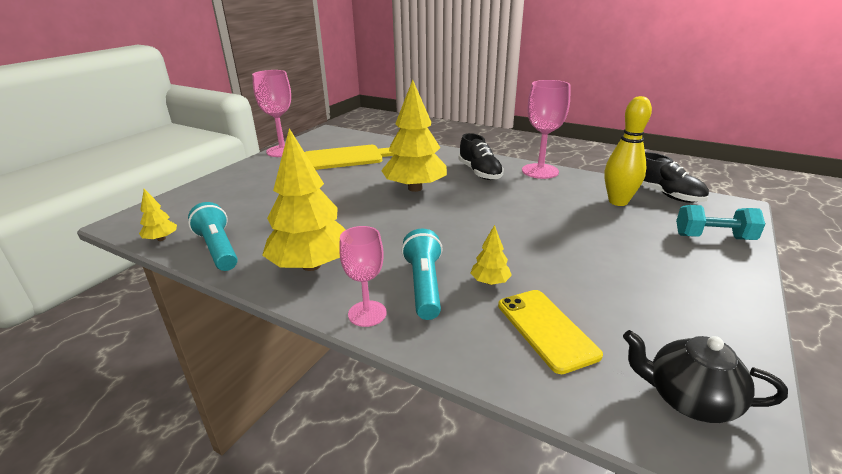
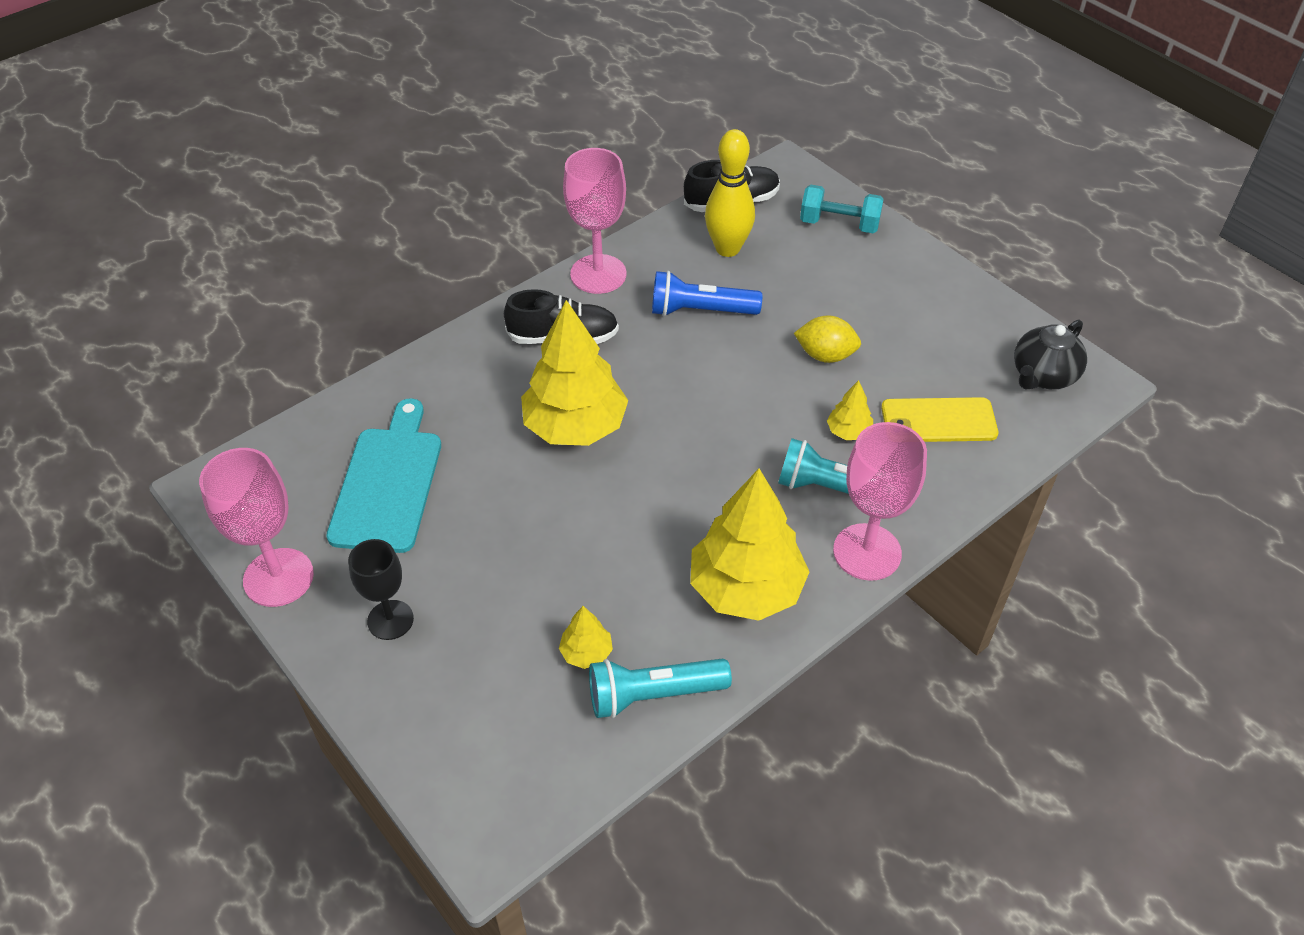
camera: 70 degrees left, 20 degrees up
(161, 239) = (583, 774): yellow tree -> yellow tree (586, 653)
(263, 175) = (390, 620): none -> black goblet
(347, 158) = (388, 483): yellow cutting board -> turquoise cutting board
(367, 313) = (867, 552): pink goblet -> pink goblet, size x1.55
(548, 204) = (700, 311): none -> blue flashlight
(561, 257) = (825, 355): none -> yellow lemon
(713, 237) = (839, 224): turquoise dumbbell -> turquoise dumbbell turned 75 degrees clockwise

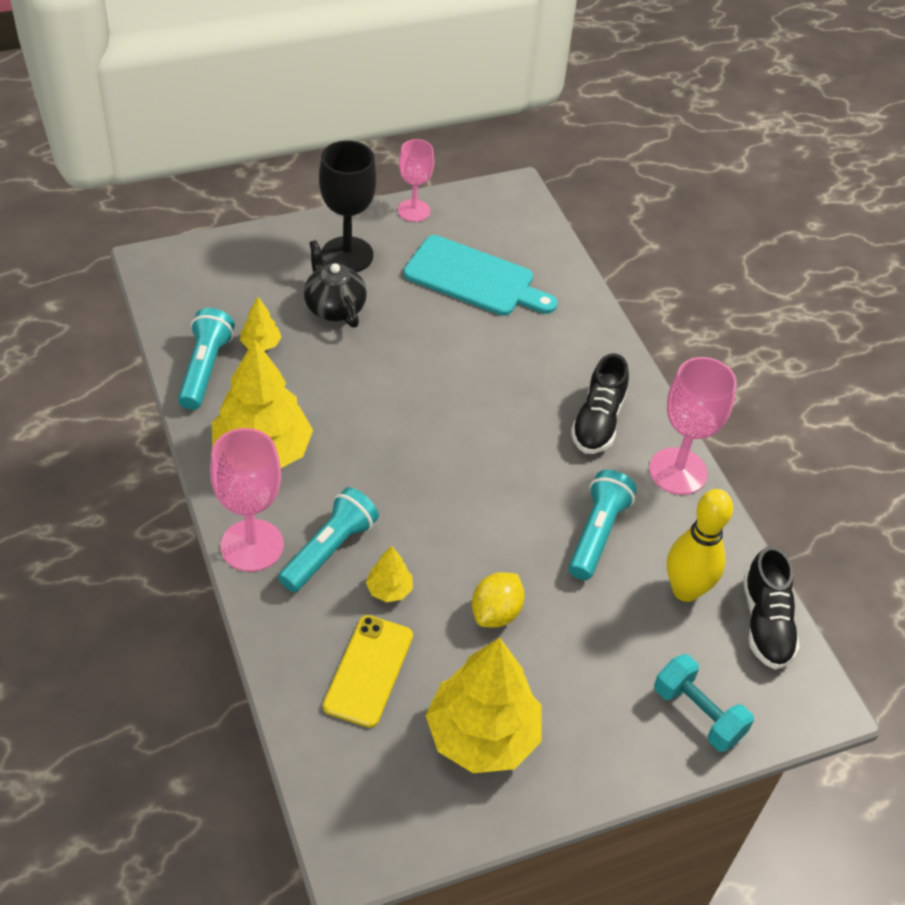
camera: 105 degrees right, 0 degrees up
(278, 577) = (413, 211): pink goblet -> pink goblet, size x0.65
(390, 620) = (347, 255): black goblet -> black goblet, size x1.55
(575, 426) = (484, 399): yellow tree -> yellow tree (482, 736)
(700, 311) = (597, 534): blue flashlight -> turquoise flashlight
(839, 224) = (698, 714): turquoise dumbbell -> turquoise dumbbell turned 75 degrees counterclockwise
(1043, 376) = (384, 802): black teapot -> black teapot (334, 307)

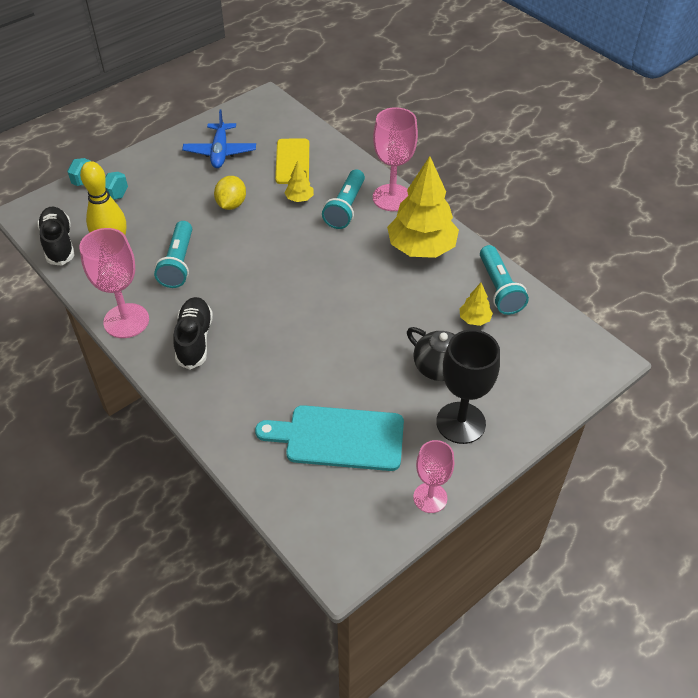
camera: 165 degrees right, 0 degrees up
(482, 736) = (220, 152): yellow tree -> blue plane

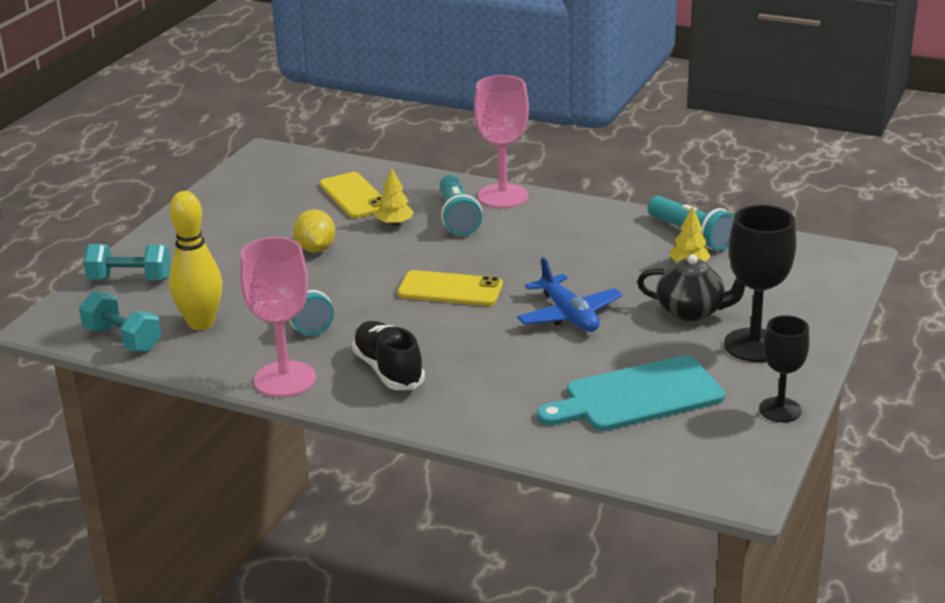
camera: 25 degrees left, 20 degrees down
(59, 244) = (123, 339): black shoe -> turquoise dumbbell
(220, 152) = (255, 210): blue plane -> blue plane (569, 315)
(290, 278) = (450, 289): none -> yellow phone
(421, 248) = (576, 226): yellow tree -> none
(430, 497) = (780, 410): pink goblet -> black goblet

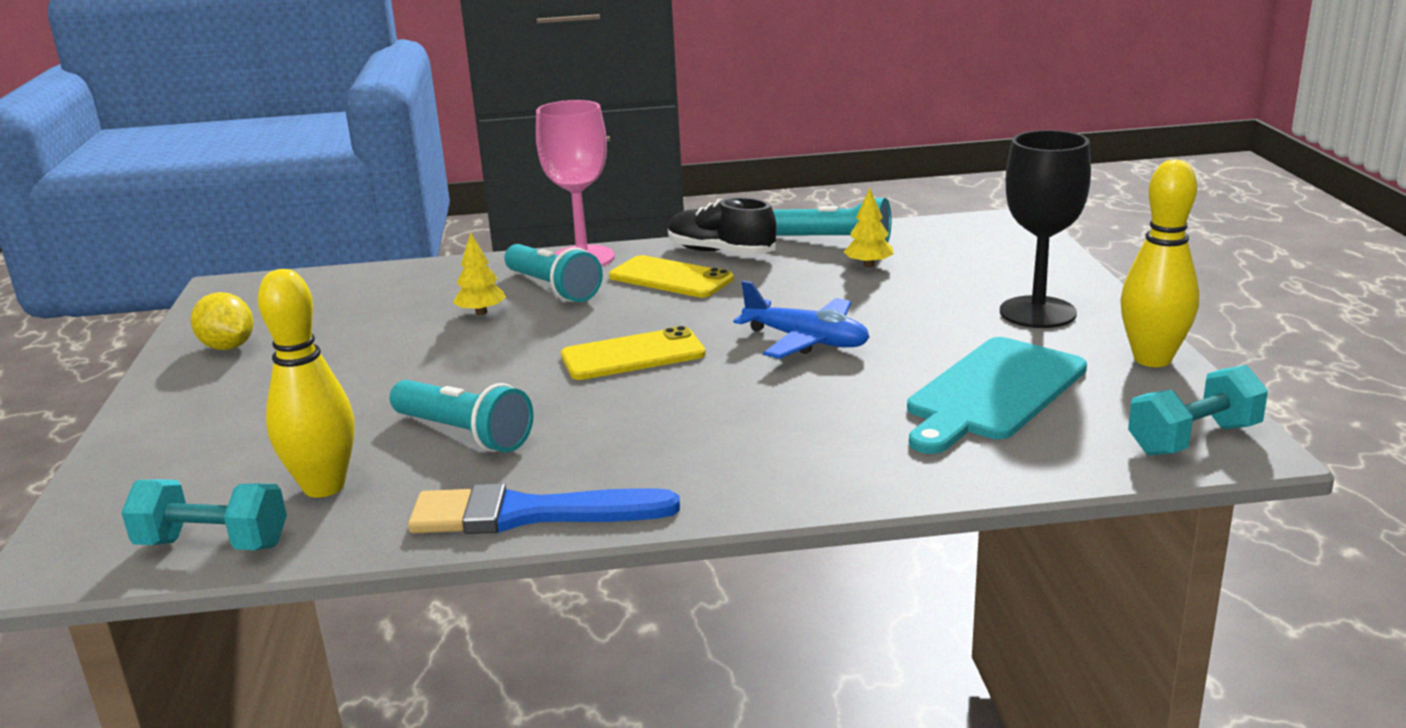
camera: 30 degrees left, 5 degrees down
(130, 279) = (152, 467): turquoise dumbbell -> turquoise dumbbell (1194, 439)
(285, 379) = (529, 514): pink goblet -> blue brush
(316, 249) = (404, 362): yellow lemon -> yellow lemon (228, 347)
(354, 196) = (396, 299): yellow phone -> yellow phone (671, 278)
(388, 370) = (661, 459): black shoe -> black shoe (721, 252)
(692, 311) = (931, 302): black teapot -> none
(780, 410) = (1152, 359): black goblet -> yellow bowling pin

